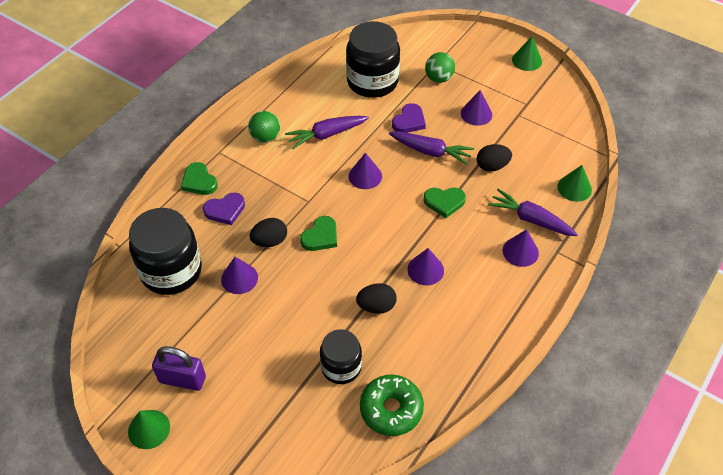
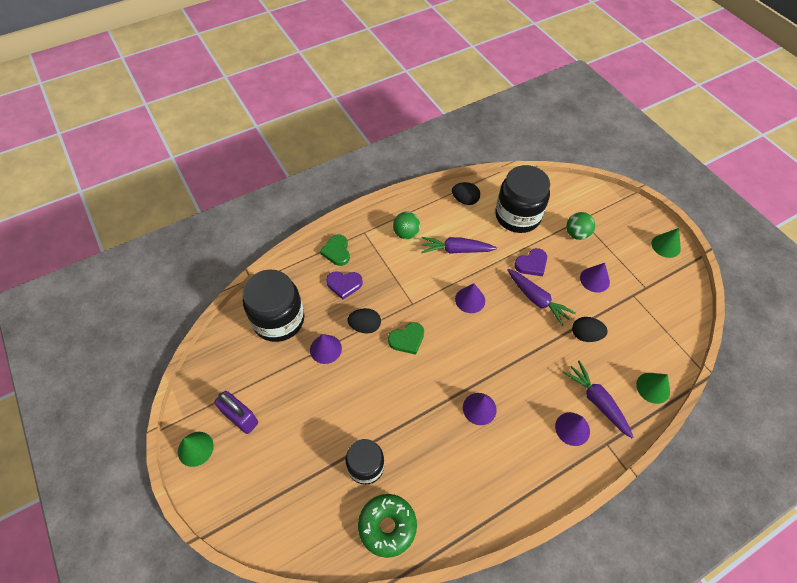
camera: 25 degrees right, 5 degrees up
(376, 306) = (421, 424): black egg -> black egg (465, 200)
(444, 202) = (526, 352): green heart -> none

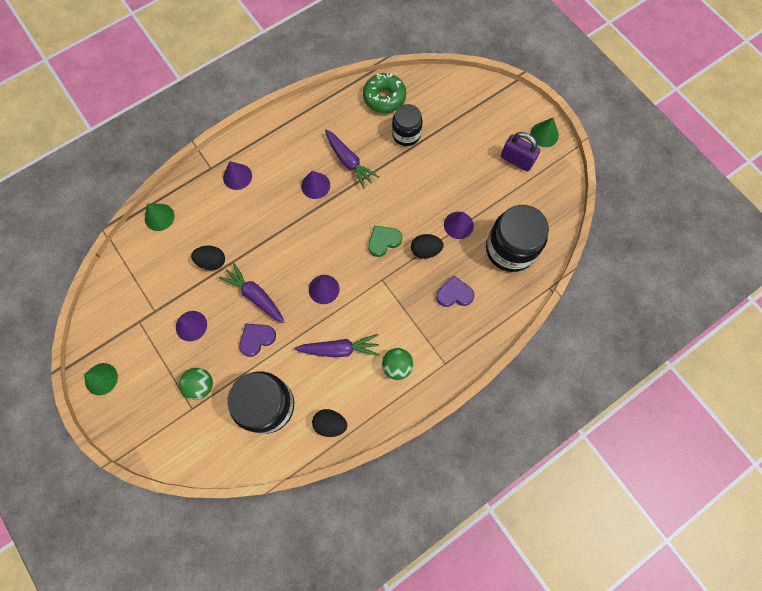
camera: 175 degrees right, 15 degrees up
(337, 251) = (470, 334): green heart -> none
(597, 401) = (212, 201): purple carrot -> purple carrot (349, 161)

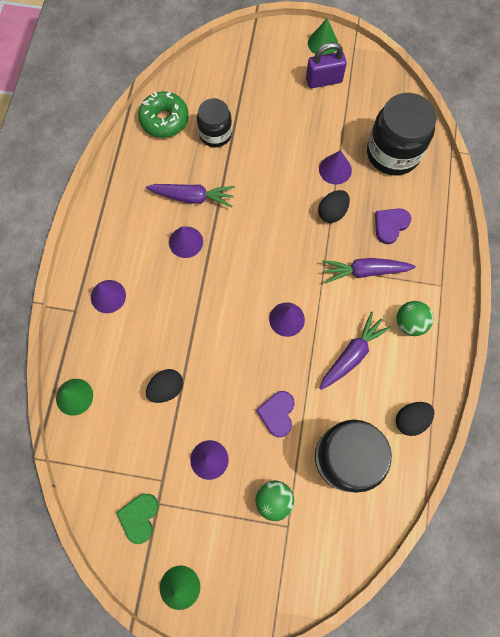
camera: 45 degrees left, 0 degrees up
(255, 295) = (236, 380): purple carrot -> purple carrot (365, 271)
(383, 241) = (291, 235): green heart -> green heart (139, 517)

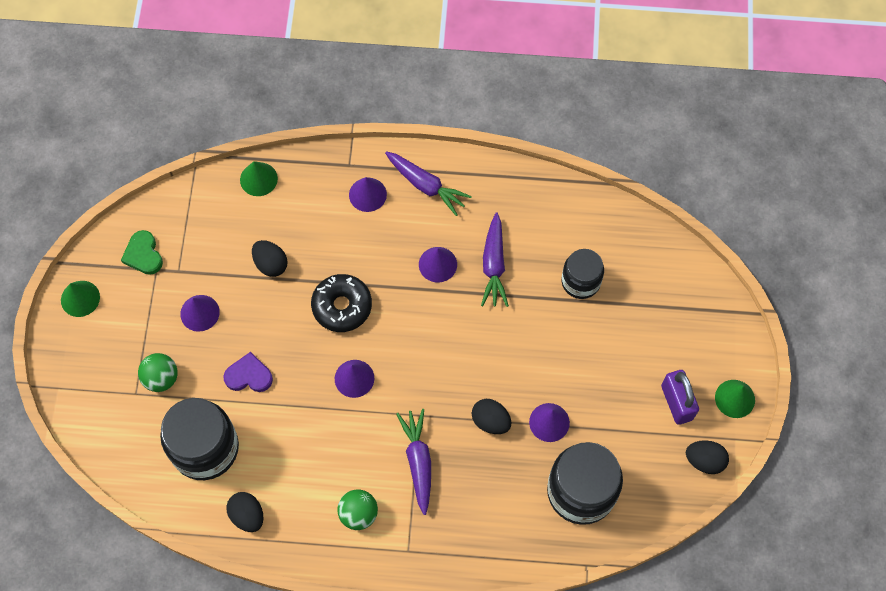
camera: 85 degrees right, 5 degrees down
(139, 517) = (143, 254): green heart -> green heart turned 120 degrees counterclockwise
(164, 120) = (592, 223): green donut -> none
(217, 325) = (342, 306): none -> black donut
(352, 354) = (317, 450): purple carrot -> purple carrot (426, 186)
(370, 68) = (704, 461): none -> black egg
(390, 225) = (480, 490): purple heart -> none

